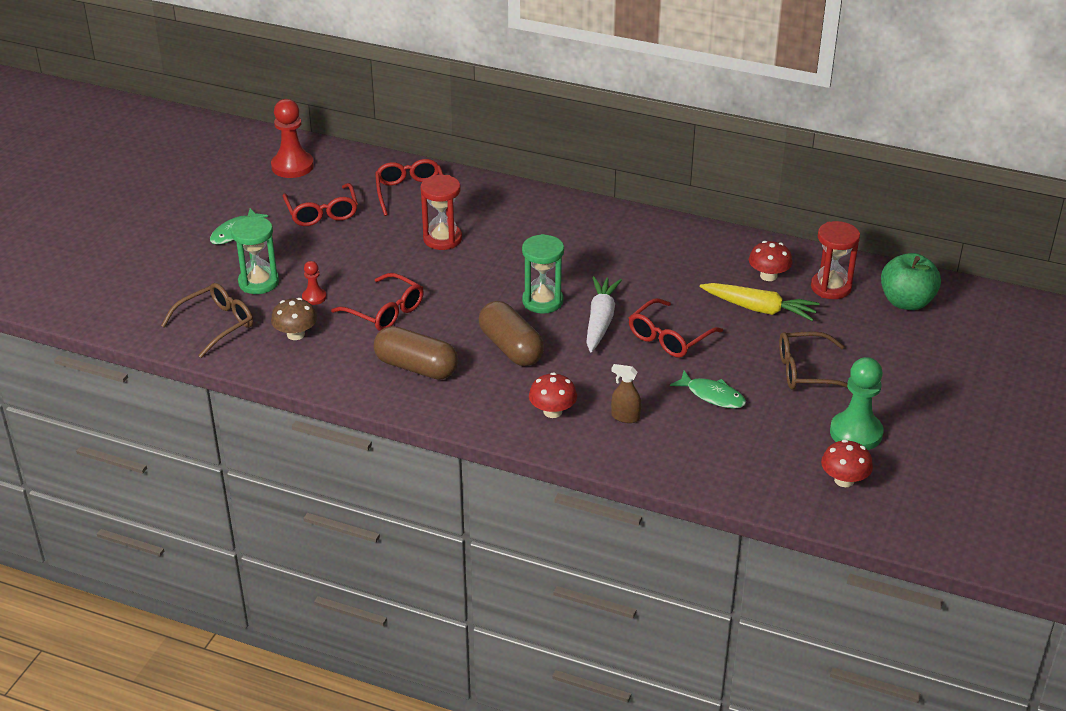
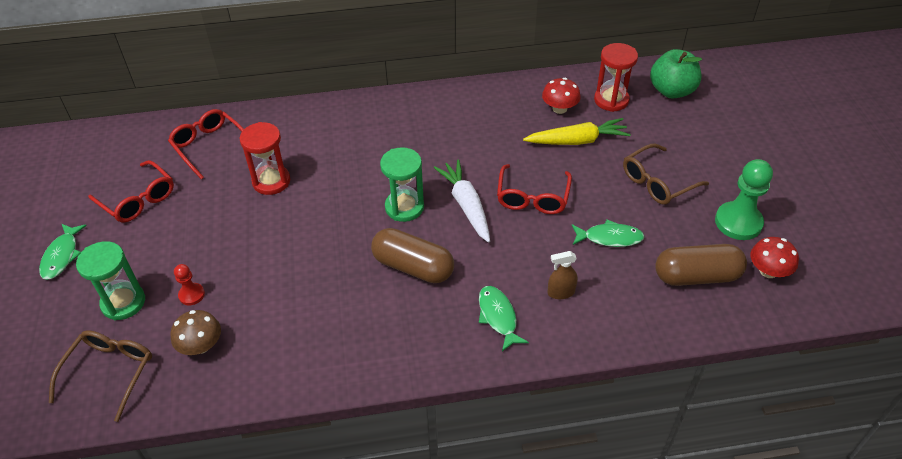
camera: 30 degrees left, 10 degrees up
(292, 166) = (76, 162): red pawn -> none
(385, 312) = (272, 280): red glasses -> none
(416, 367) = (344, 328): brown capsule -> brown capsule (696, 276)
(552, 411) = (498, 317): red mushroom -> green fish

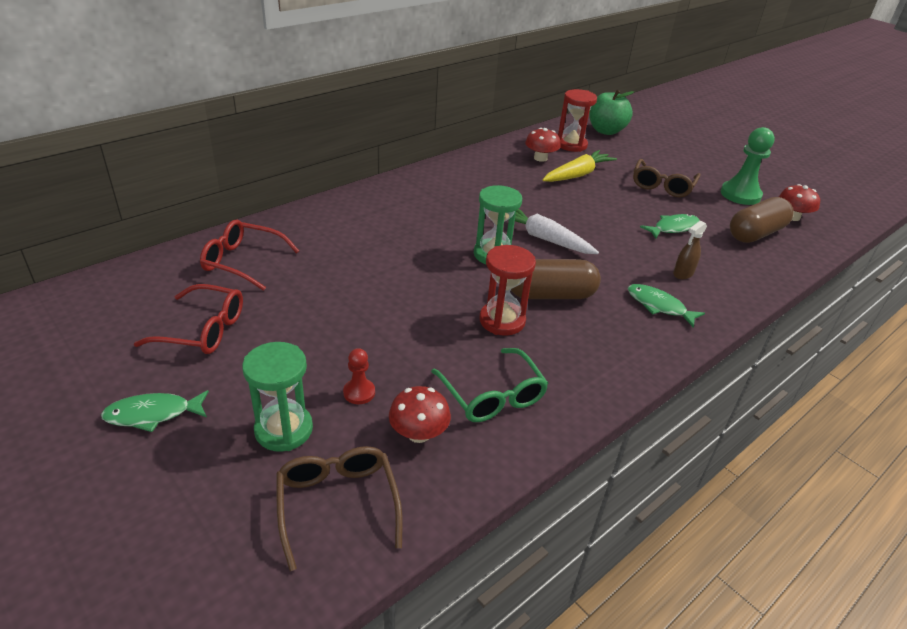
camera: 35 degrees left, 10 degrees down
(62, 256) = (153, 414): green fish -> green fish turned 105 degrees clockwise
(201, 345) = (419, 433): brown mushroom -> red mushroom
(271, 181) = (343, 271): red hourglass -> red hourglass (502, 321)
(278, 339) = (492, 395): none -> green glasses
(532, 197) = (588, 219): red glasses -> none

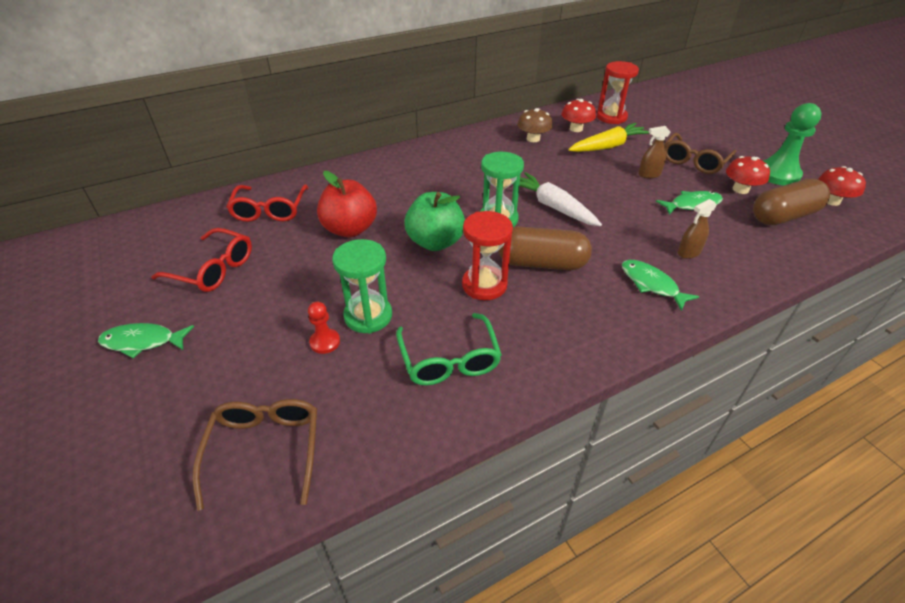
camera: 15 degrees right, 5 degrees up
(243, 261) = (270, 210): red glasses -> red glasses turned 120 degrees counterclockwise
(284, 430) = (245, 370): green hourglass -> green hourglass (368, 316)
(341, 276) = (350, 229): none -> red apple
(419, 433) = (365, 389): red mushroom -> red mushroom (740, 189)
(501, 170) = (533, 139): none -> brown mushroom
(606, 131) = (651, 105): green apple -> green apple (435, 242)
(625, 201) = (649, 174): none -> brown spray bottle

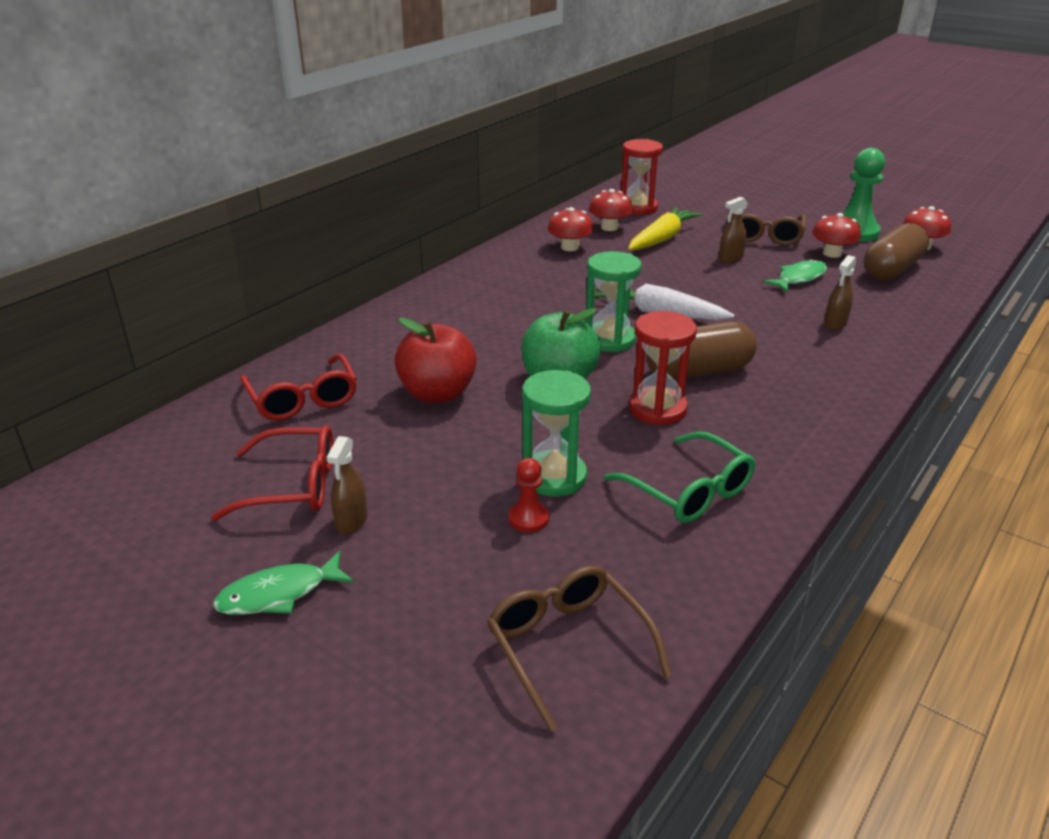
camera: 25 degrees left, 10 degrees down
(223, 305) = (351, 521): none -> brown spray bottle
(533, 139) = (570, 247): brown mushroom -> red mushroom
(651, 284) = (826, 362): green fish -> none

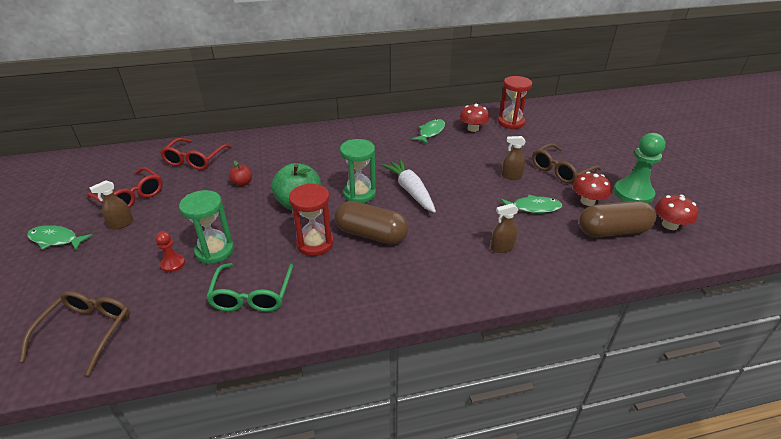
camera: 40 degrees right, 5 degrees up
(437, 393) = (242, 183): red apple -> red apple, size x0.49
(570, 247) = (431, 132): red mushroom -> green fish
(662, 239) = (491, 147): yellow carrot -> none

